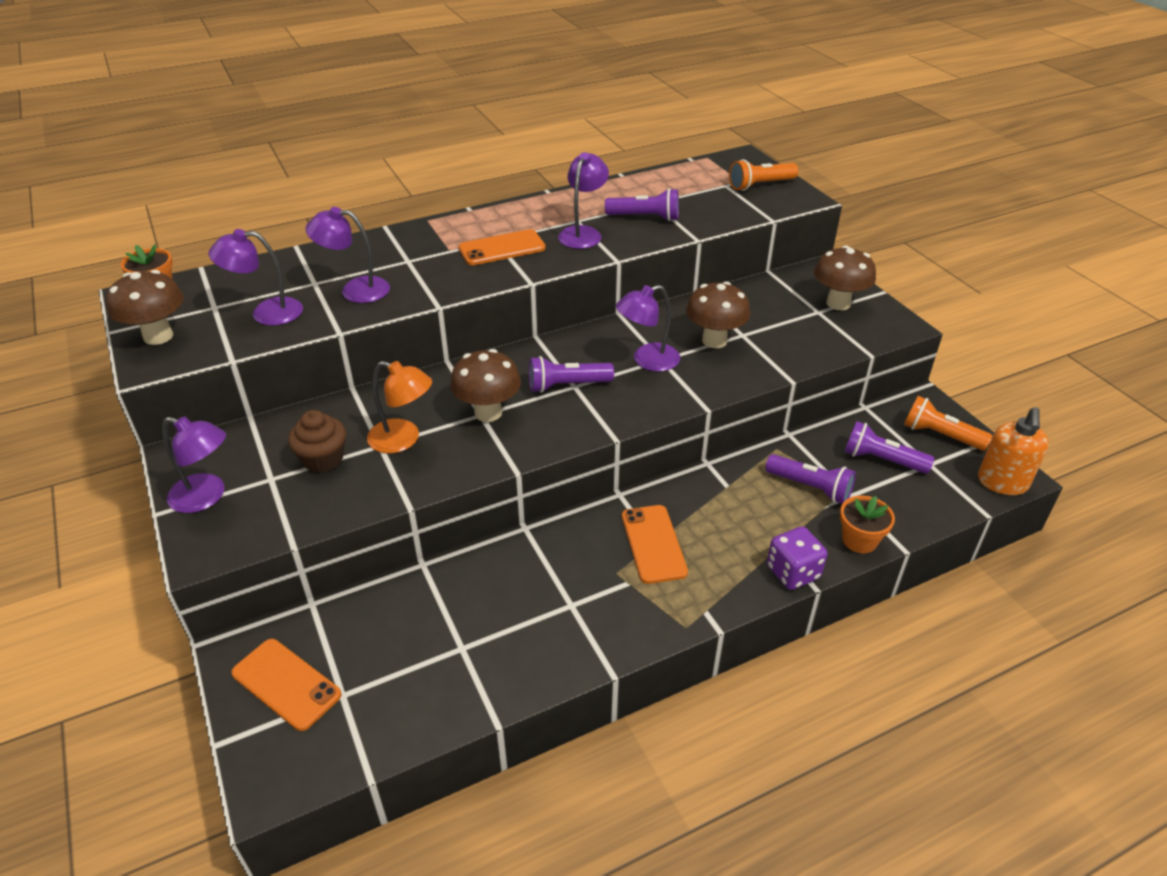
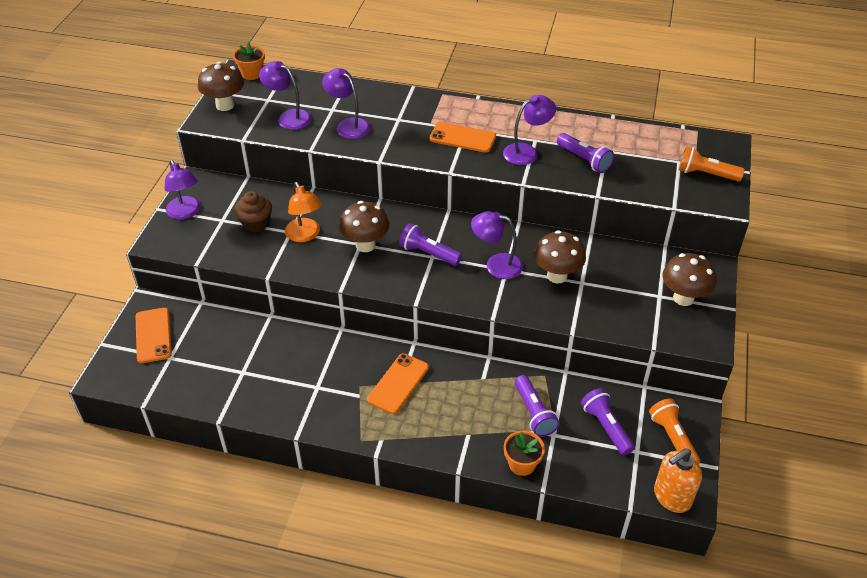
camera: 40 degrees right, 5 degrees up
(793, 572) = (456, 453): purple dice -> none

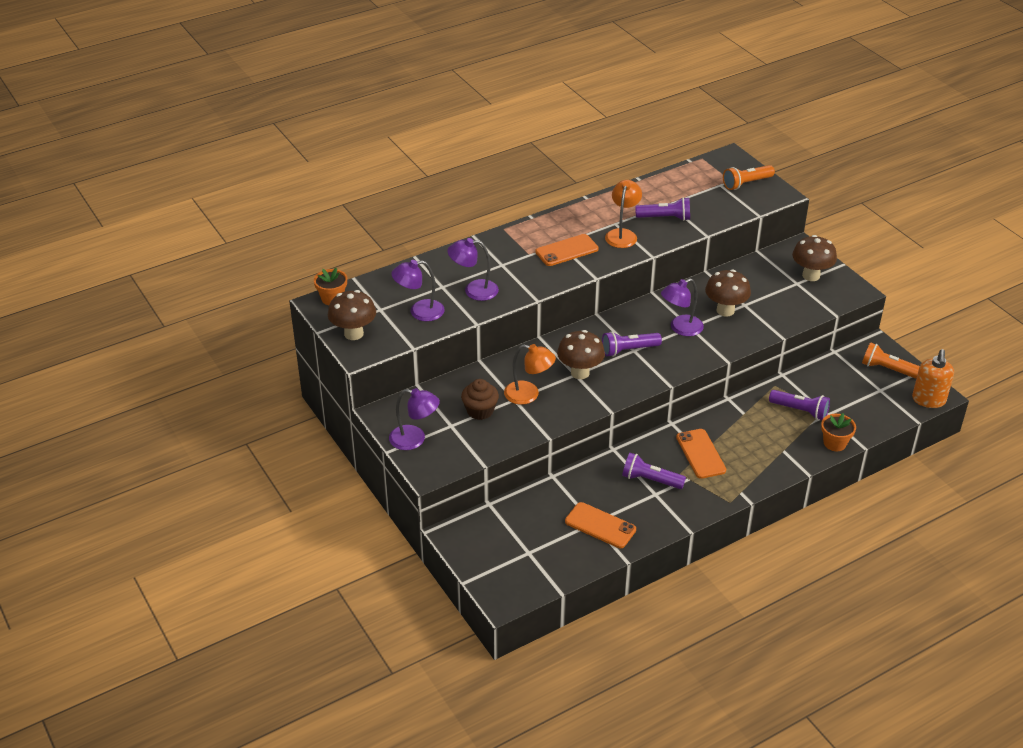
camera: 45 degrees left, 5 degrees down
(153, 335) = (492, 549): orange phone -> orange phone (600, 525)
(527, 152) = (622, 234): purple lamp -> orange lamp
(606, 427) = (847, 389): purple flashlight -> purple flashlight (650, 480)

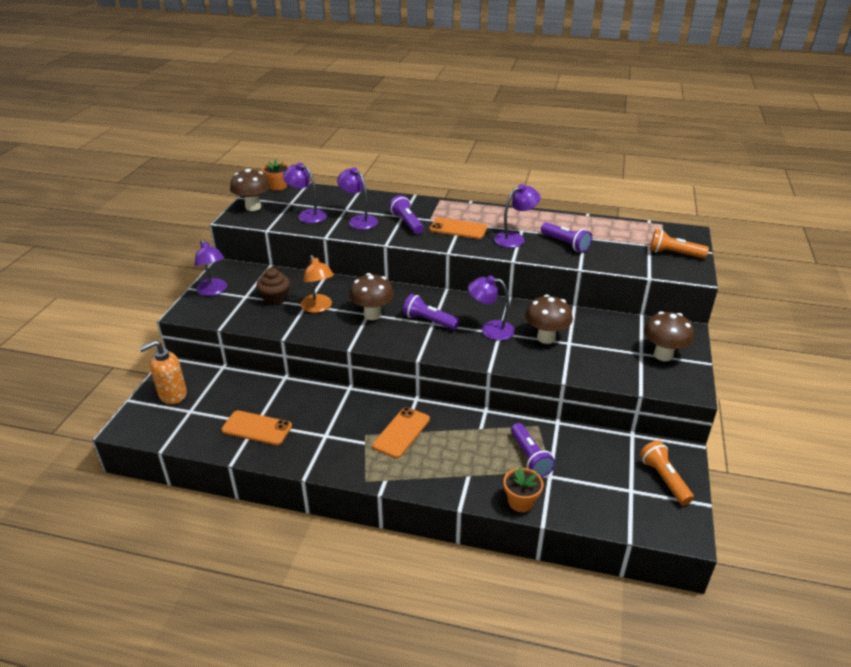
camera: 45 degrees right, 5 degrees down
(600, 525) = (257, 428): orange phone -> orange phone turned 60 degrees counterclockwise
(622, 234) = (515, 238): orange lamp -> purple lamp
(650, 480) = (338, 424): purple flashlight -> purple flashlight (407, 223)
(928, 400) = (669, 531): orange soap dispenser -> orange soap dispenser (172, 394)

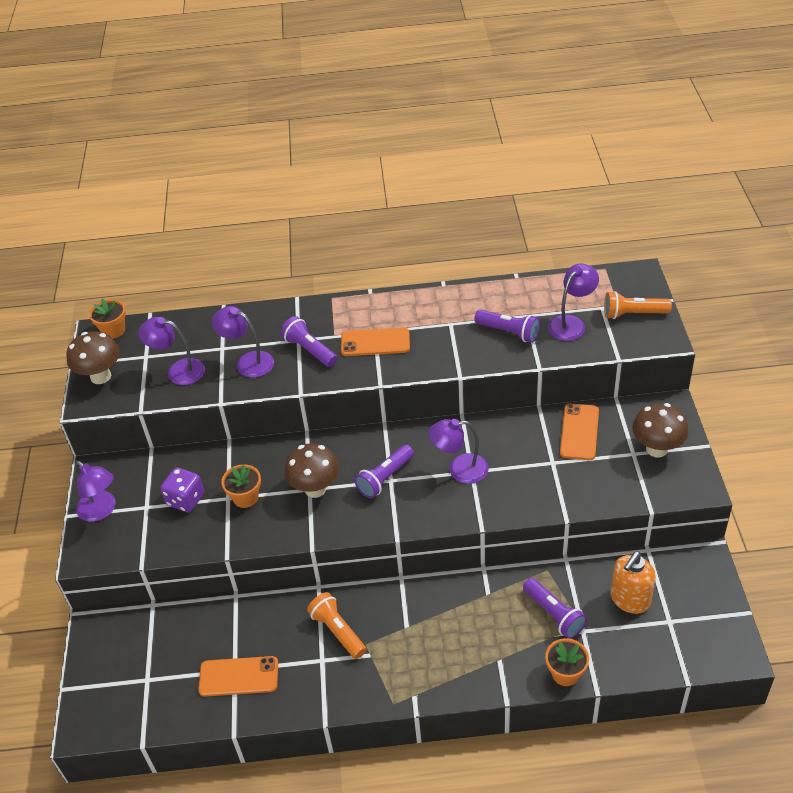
camera: 15 degrees left, 10 degrees up
(172, 394) = (112, 664): orange soap dispenser -> orange soap dispenser (630, 599)
(275, 299) = (185, 499): brown cupcake -> purple dice
(318, 307) = (245, 497): orange lamp -> orange flower pot
(401, 432) = (404, 628): orange phone -> orange phone (579, 432)
(429, 321) = (385, 478): purple flashlight -> purple flashlight turned 60 degrees counterclockwise
(515, 238) = (448, 339): purple lamp -> purple lamp (571, 323)
(546, 338) = (525, 463): brown mushroom -> none
(664, 479) = (697, 596): orange flashlight -> orange flashlight (338, 631)

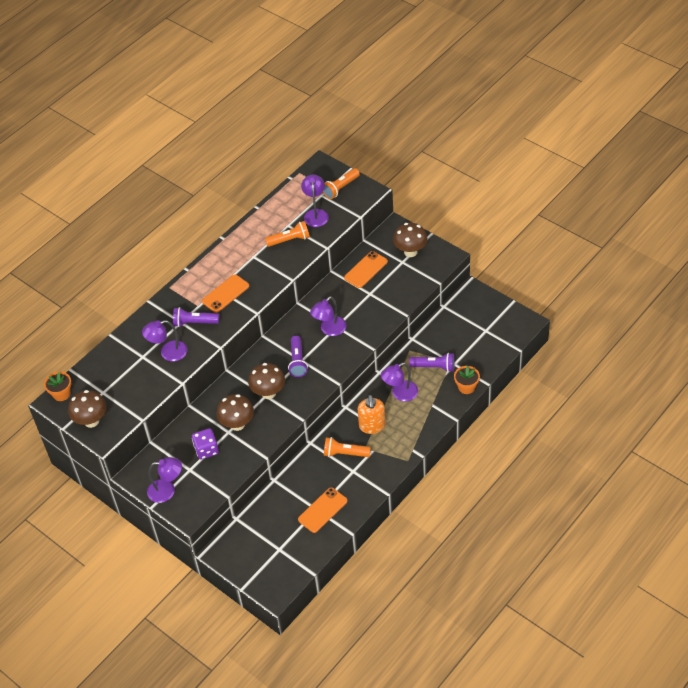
camera: 45 degrees left, 5 degrees up
(178, 371) = (134, 385): purple lamp -> purple lamp (400, 394)
(245, 497) = (237, 424): orange flower pot -> brown mushroom
(509, 332) = (290, 240): purple flashlight -> orange flashlight
(579, 432) = (365, 270): orange phone -> orange phone turned 75 degrees clockwise
(630, 599) = (459, 334): orange soap dispenser -> orange soap dispenser (372, 426)

